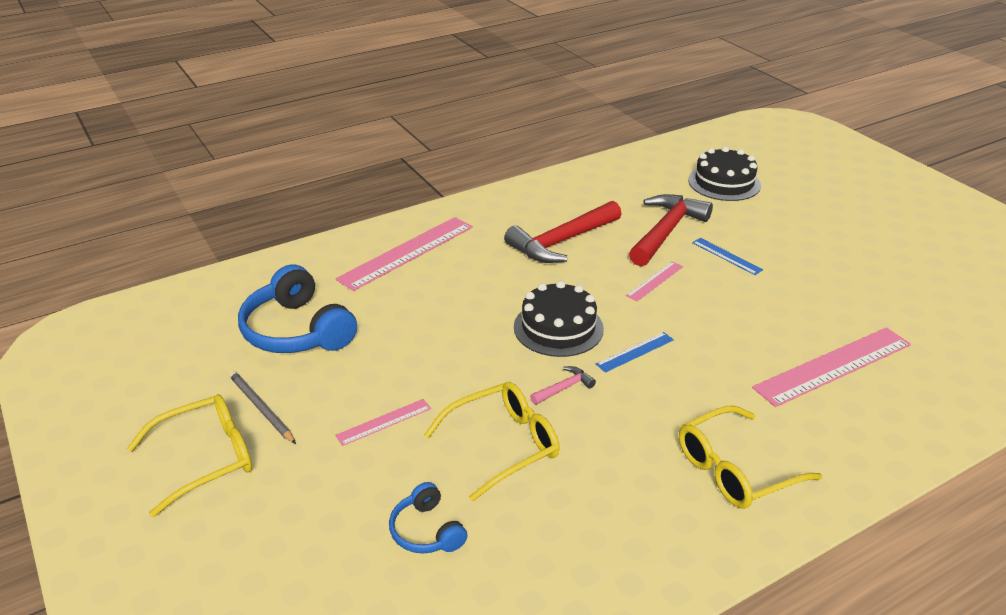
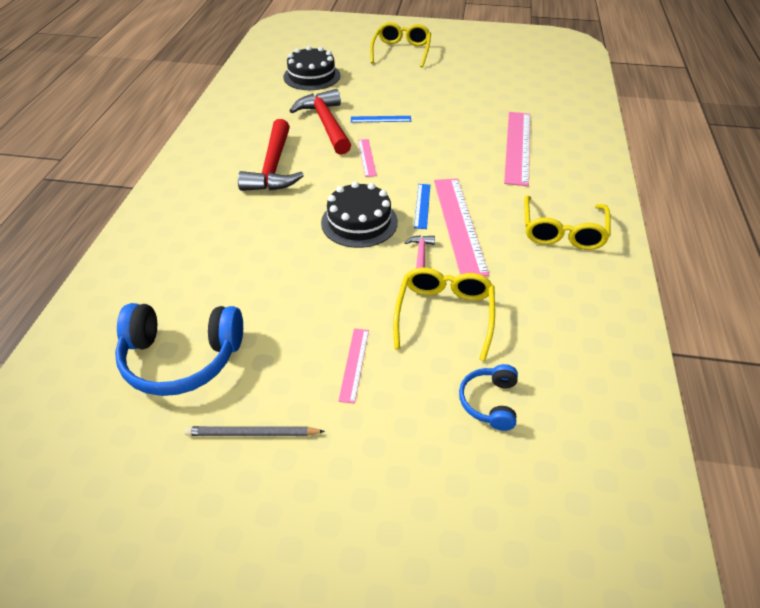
camera: 50 degrees left, 10 degrees up
(205, 459) = (273, 507): yellow glasses -> yellow glasses (401, 51)
(406, 252) = (173, 243): pink ruler -> pink ruler (458, 224)
(426, 531) = (490, 402): blue headphones -> blue headphones turned 90 degrees clockwise

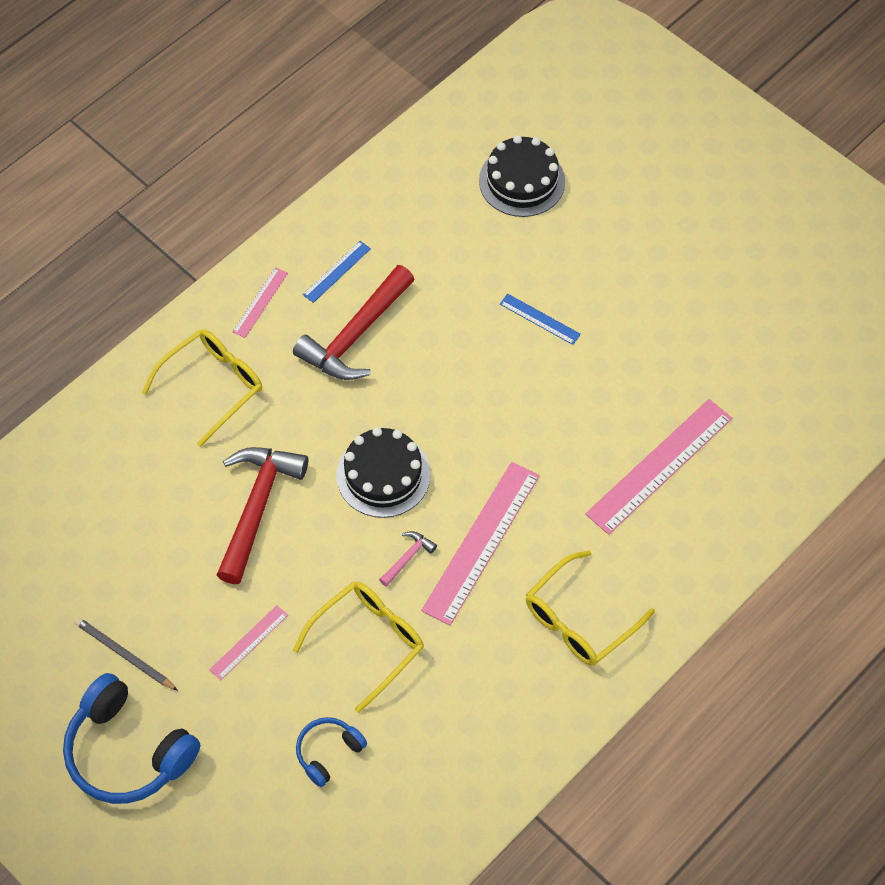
camera: 35 degrees right, 15 degrees up
(181, 358) = (115, 543): blue headphones -> blue headphones (128, 751)
(325, 123) = (468, 290): red hammer -> red hammer (257, 506)
(367, 157) = (469, 379): pink ruler -> pink ruler (260, 302)
(401, 51) = (683, 189): yellow glasses -> yellow glasses (212, 386)
(422, 206) = (467, 492): blue ruler -> blue ruler (337, 271)

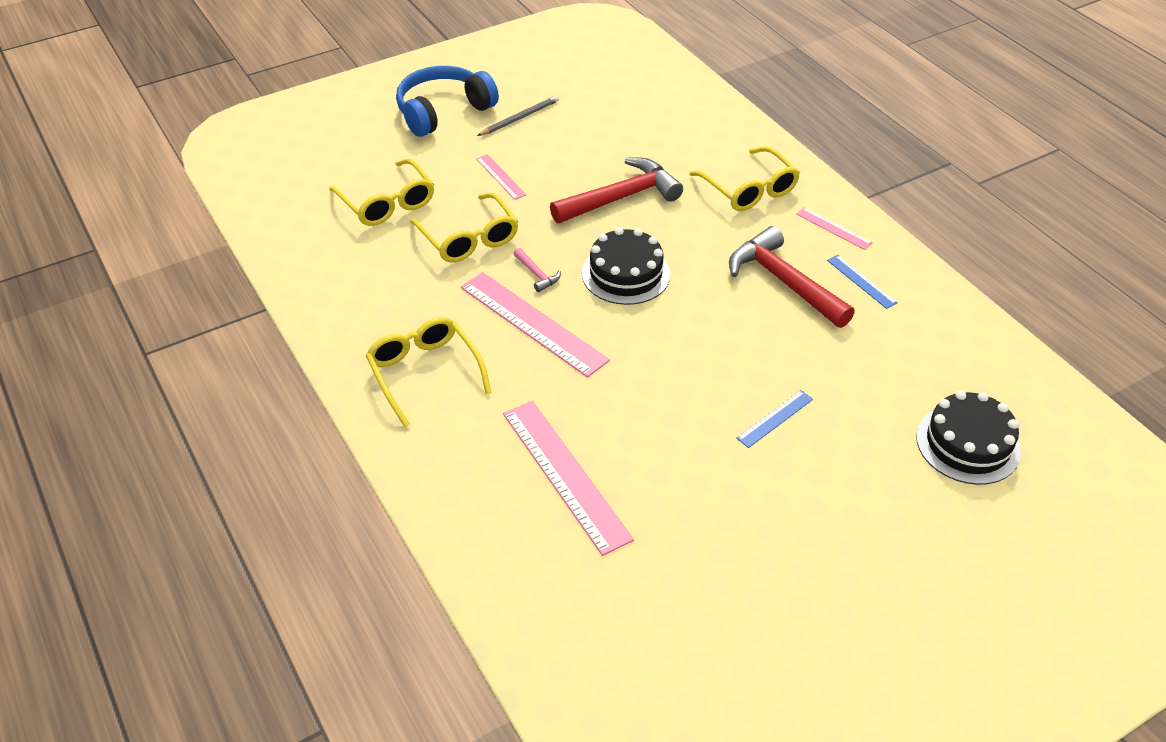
camera: 105 degrees right, 15 degrees down
(257, 506) = (621, 197): red hammer -> red hammer turned 60 degrees counterclockwise
(328, 752) = (387, 203): blue headphones -> yellow glasses

